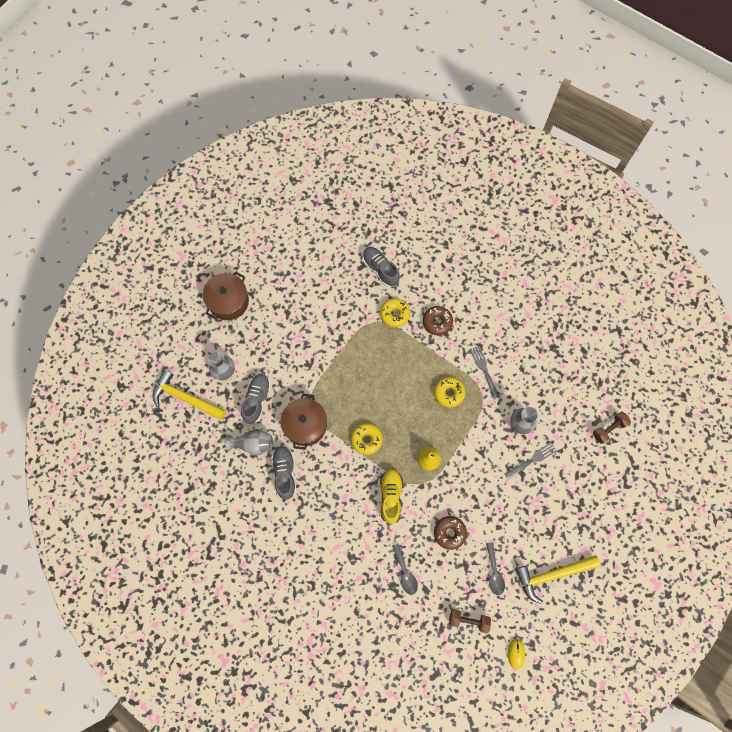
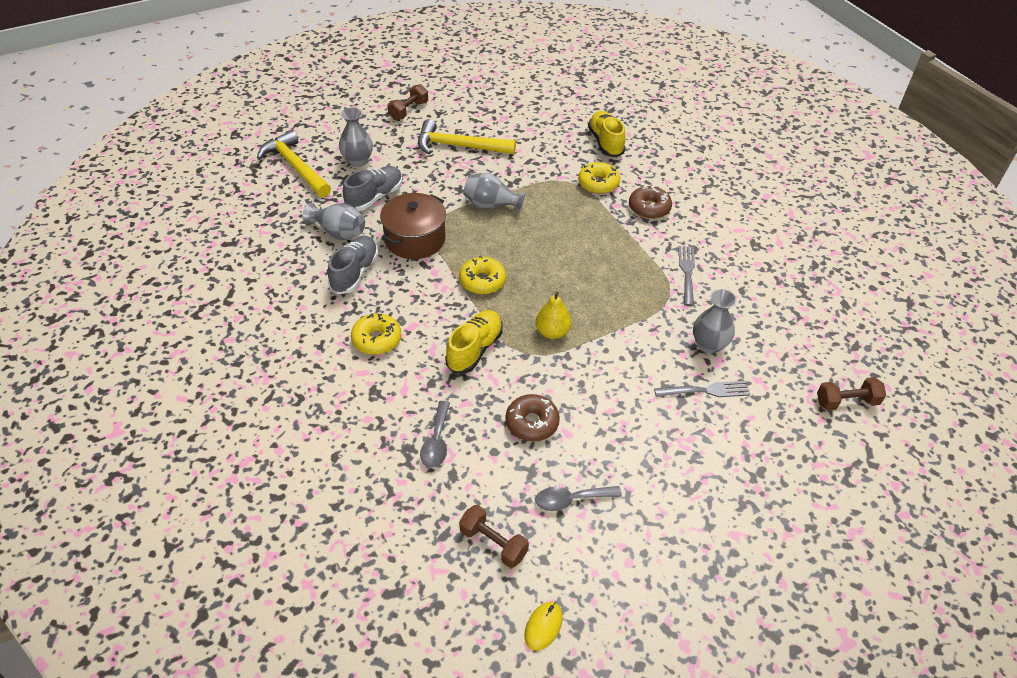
camera: 25 degrees right, 25 degrees down
(228, 301) = (408, 111): brown pot -> brown dumbbell
(336, 369) = (491, 205): none -> grey vase
(380, 269) = (605, 142): grey shoe -> yellow shoe
(449, 393) = (623, 277): yellow donut -> yellow donut (377, 339)
(494, 573) = (571, 500): grey spoon -> grey spoon turned 60 degrees clockwise
(552, 574) = (664, 544): yellow hammer -> yellow hammer (459, 146)

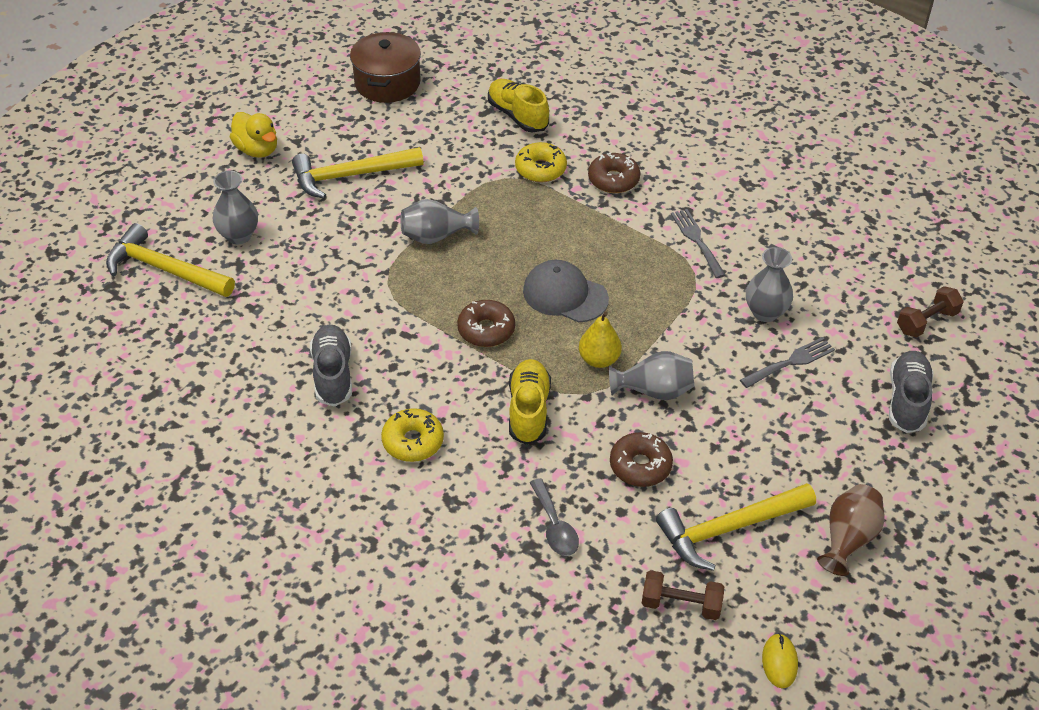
camera: 25 degrees left, 0 degrees up
(338, 233) = (279, 333): grey vase -> grey vase (653, 391)
(374, 197) = (292, 274): grey shoe -> grey shoe (907, 400)
(408, 111) = (257, 150): brown dumbbell -> yellow duck
(415, 239) = (376, 308): brown pot -> brown pot (387, 83)
(482, 281) = (486, 330): yellow donut -> brown donut
(557, 277) = (565, 295): none -> grey cap
(571, 500) = (728, 528): grey spoon -> yellow hammer
(666, 551) = (848, 539): none -> brown vase

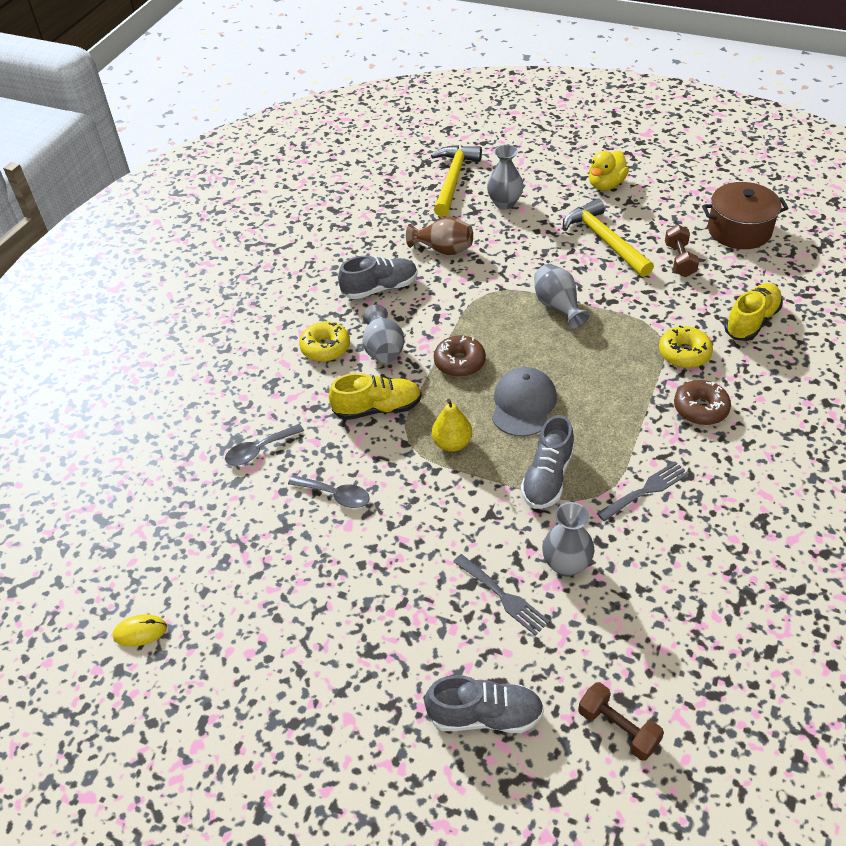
camera: 80 degrees right, 0 degrees up
(640, 466) = (336, 495): brown donut -> grey spoon
(653, 391) = (427, 490): grey vase -> grey vase (383, 349)
(663, 300) = (547, 477): none -> grey shoe
(681, 604) = (192, 549): brown dumbbell -> brown dumbbell (679, 260)
(728, 528) = (279, 572): yellow hammer -> none
(848, 539) = (284, 674): brown vase -> brown vase (443, 249)

